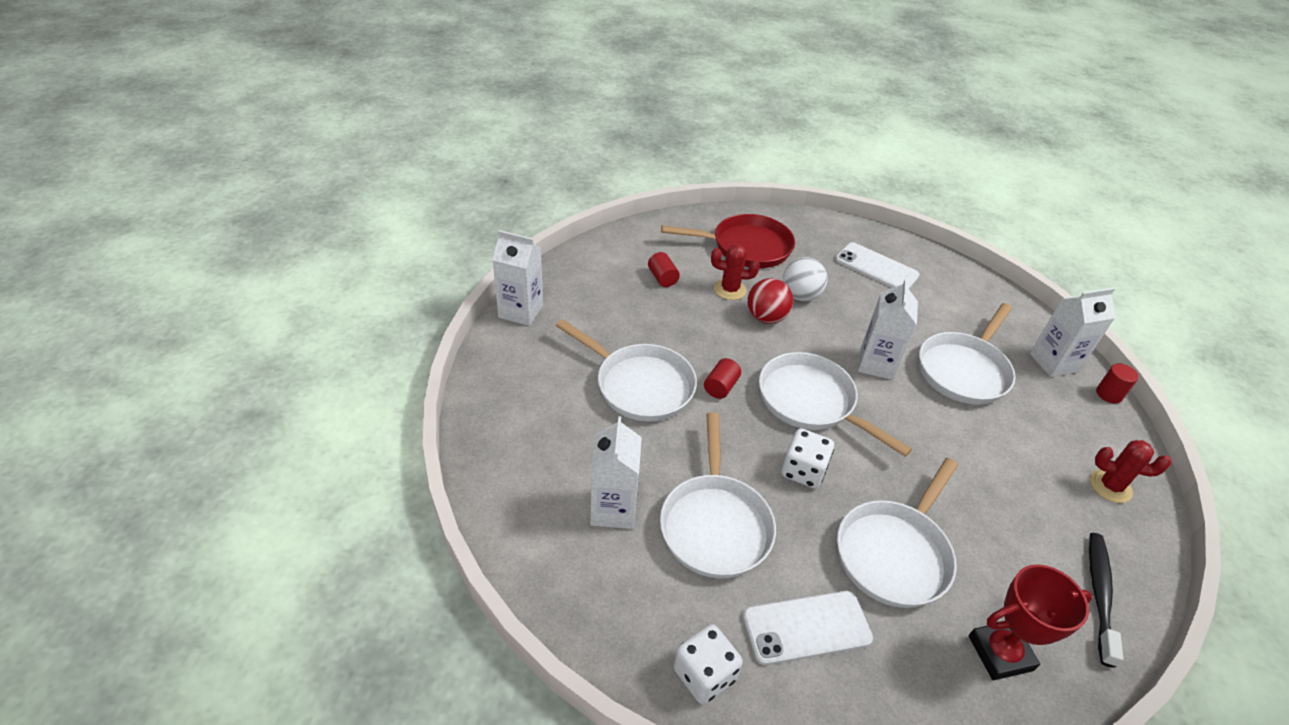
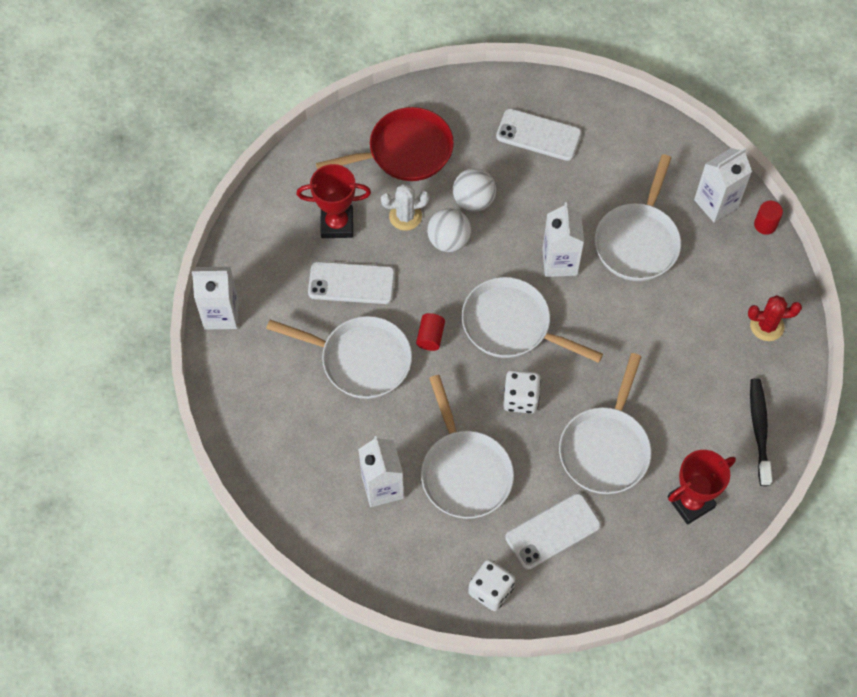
camera: 15 degrees left, 20 degrees up
(657, 323) = (351, 283): none -> white phone
(662, 278) = (337, 224): red cylinder -> red trophy
(730, 289) = (405, 216): red cactus -> white cactus
(766, 318) = (449, 240): red ball -> white ball

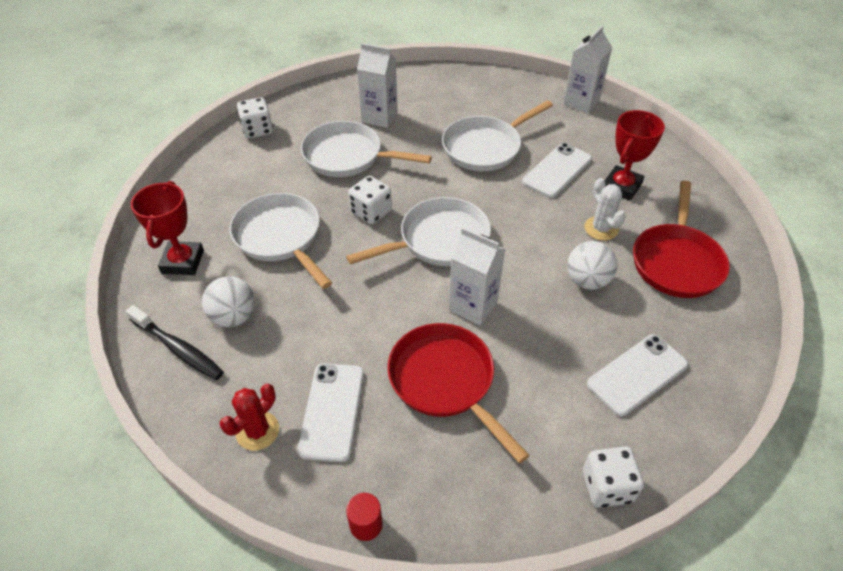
camera: 125 degrees right, 15 degrees down
(405, 216) = (601, 228): white cactus -> white cactus turned 45 degrees counterclockwise
(430, 337) = (471, 190): red cylinder -> none
(449, 240) = (555, 243): white ball -> white ball (234, 317)
(552, 531) = (257, 176): white phone -> white phone (332, 411)
(636, 118) = (607, 486): none -> white dice
(638, 241) = (445, 381): white pan -> red pan
(716, 203) = (433, 490): white carton -> none

